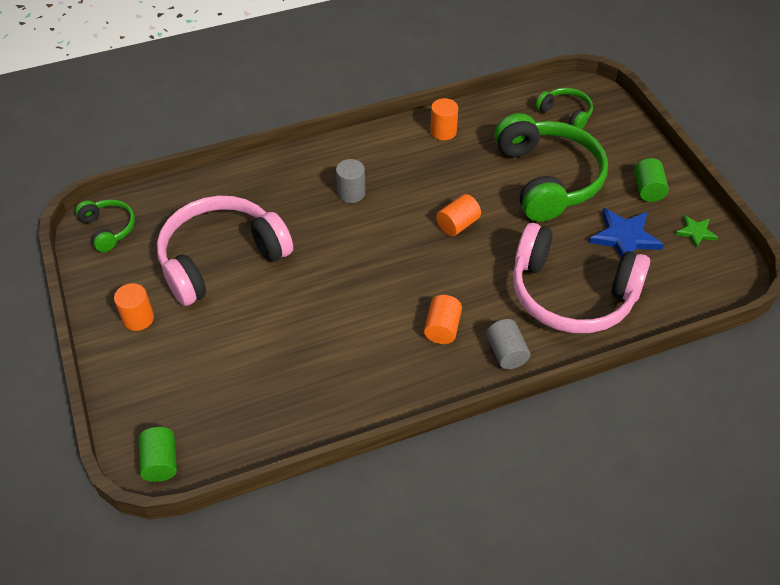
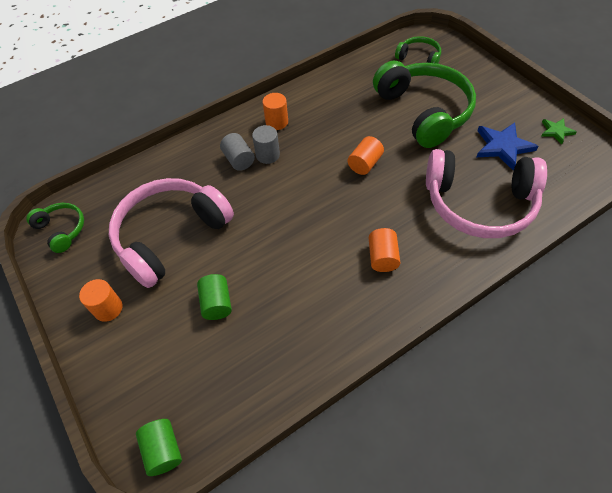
camera: 10 degrees left, 5 degrees up
(443, 131) = (327, 90): orange cylinder -> orange cylinder (277, 122)
(506, 353) = (444, 267): grey cylinder -> grey cylinder (239, 160)
(648, 189) = (505, 105): green cylinder -> green cylinder (217, 303)

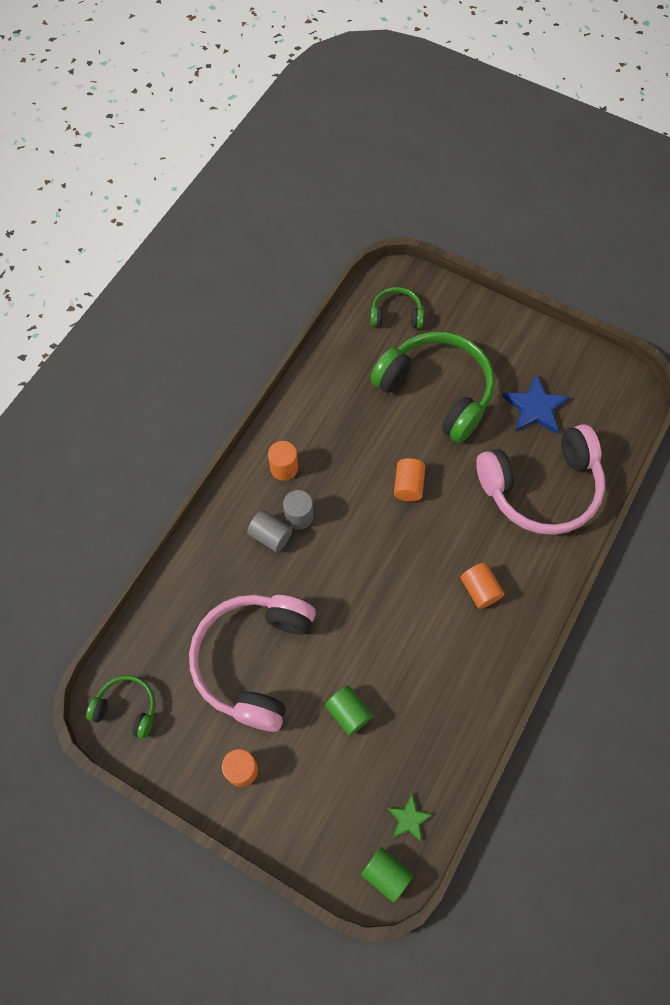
camera: 30 degrees left, 10 degrees up
(556, 131) = (578, 367): green star -> green star (409, 819)

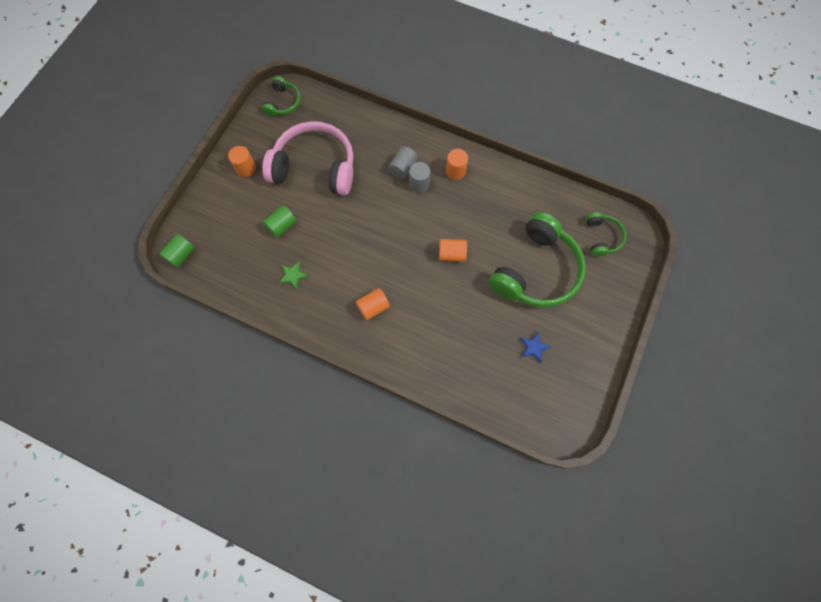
camera: 85 degrees right, 5 degrees up
(409, 819) = (214, 266): green star -> green star (293, 275)
(535, 407) = (534, 347): blue star -> blue star, size x0.57
(541, 488) = (461, 352): pink headphones -> none

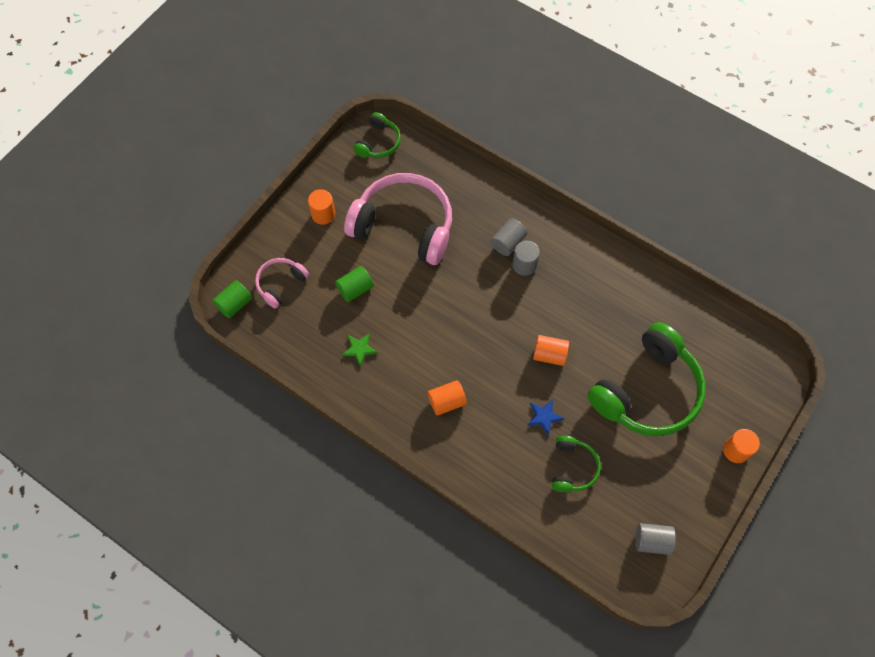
camera: 10 degrees right, 5 degrees down
(218, 231) = (280, 284): none -> pink headphones
(455, 171) = (570, 256): orange cylinder -> orange cylinder (736, 450)
(534, 347) = (629, 481): blue star -> blue star (544, 416)
(561, 394) = (652, 541): none -> grey cylinder
(602, 237) = (734, 364): green headphones -> green headphones (572, 467)

